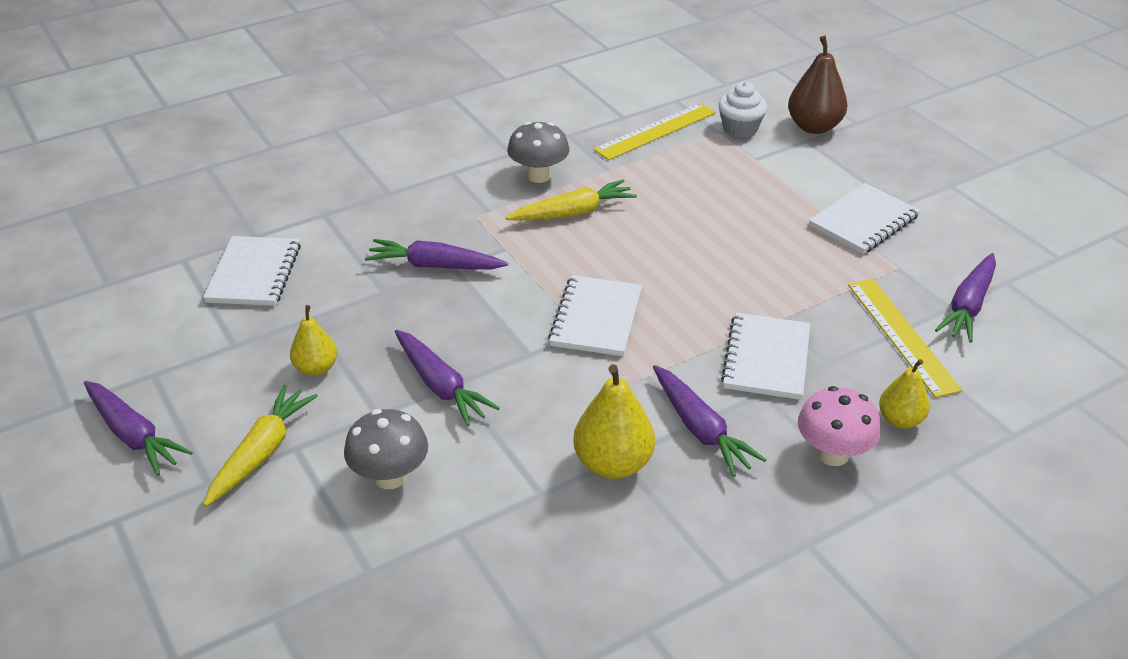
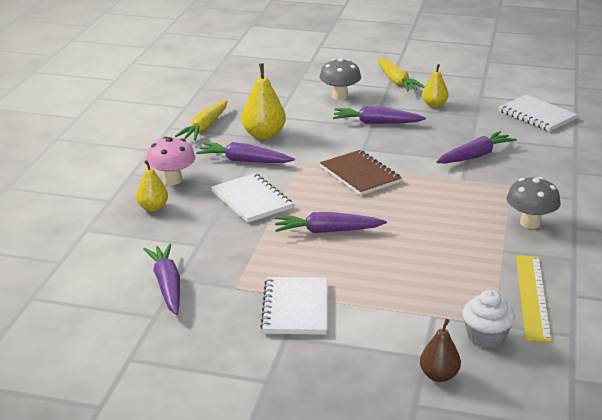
camera: 135 degrees right, 10 degrees down
(133, 435) = (447, 66): purple carrot -> purple carrot (327, 231)
(573, 213) = (468, 214): yellow carrot -> yellow carrot (205, 127)
(596, 318) = (360, 175): white notebook -> brown notebook
(814, 127) = (439, 375): brown pear -> brown pear, size x0.63
(901, 336) = (191, 247): yellow ruler -> none

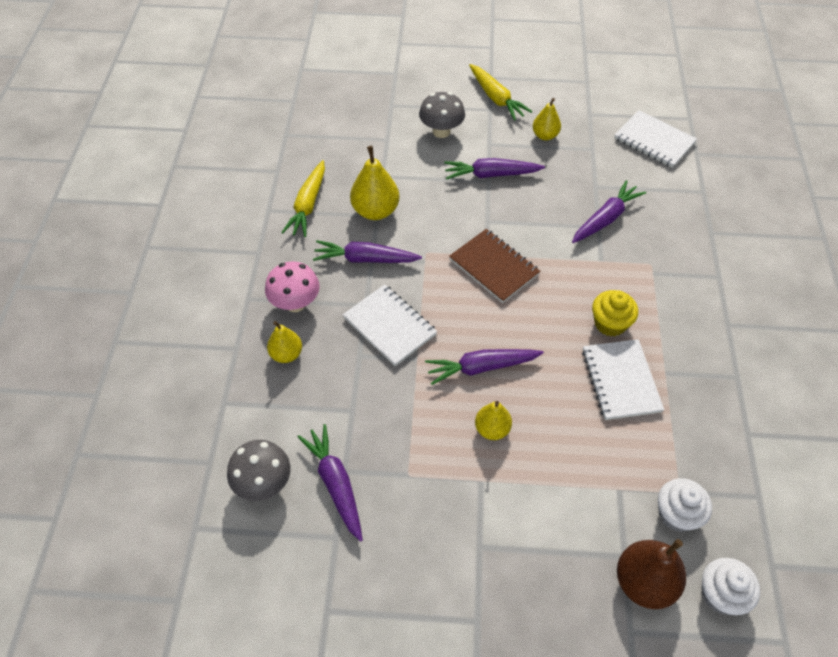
camera: 10 degrees left, 25 degrees up
(295, 308) = (478, 500): white notebook -> white notebook (620, 380)
(324, 268) = (492, 429): none -> yellow pear
(439, 375) = (644, 582): brown pear -> brown pear, size x1.60
(458, 216) = (610, 323): none -> yellow cupcake
(514, 391) = (721, 594): none -> white cupcake
(530, 223) = (683, 324): grey mushroom -> grey mushroom (264, 483)
(532, 296) = (709, 443): yellow ruler -> none

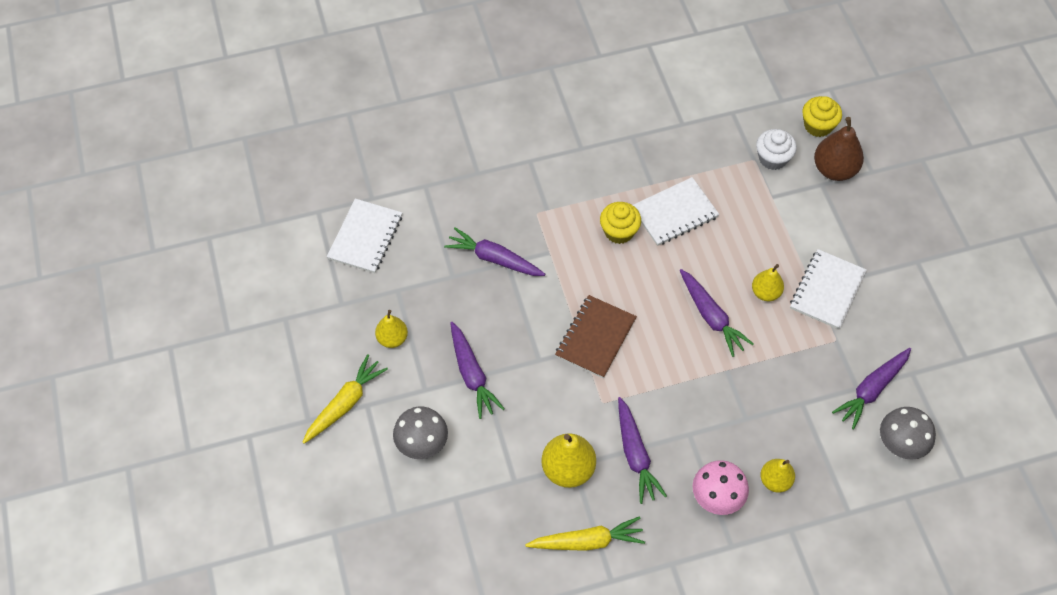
camera: 110 degrees left, 5 degrees up
(390, 326) = (703, 404): white notebook -> white notebook (827, 290)
(721, 594) = (818, 126): white cupcake -> yellow cupcake

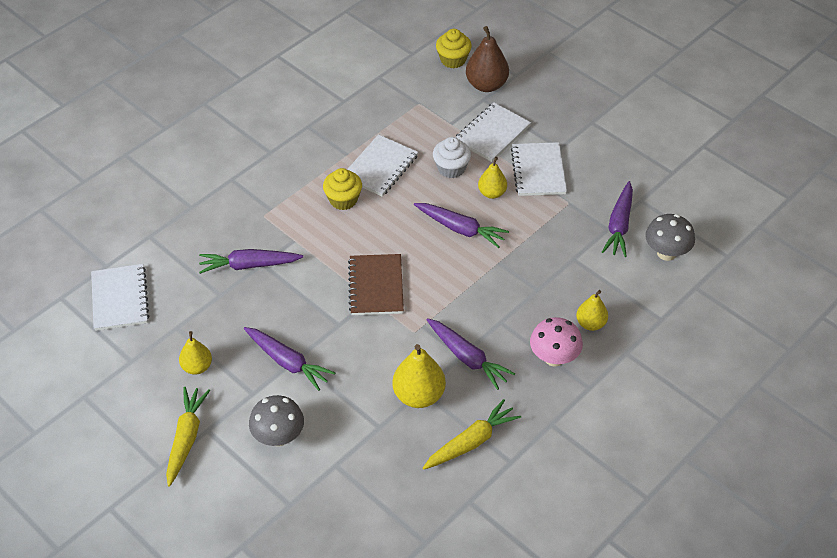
camera: 30 degrees left, 10 degrees down
(772, 158) = (433, 96): white cupcake -> white cupcake (451, 168)
(806, 227) = (492, 134): none -> white notebook

